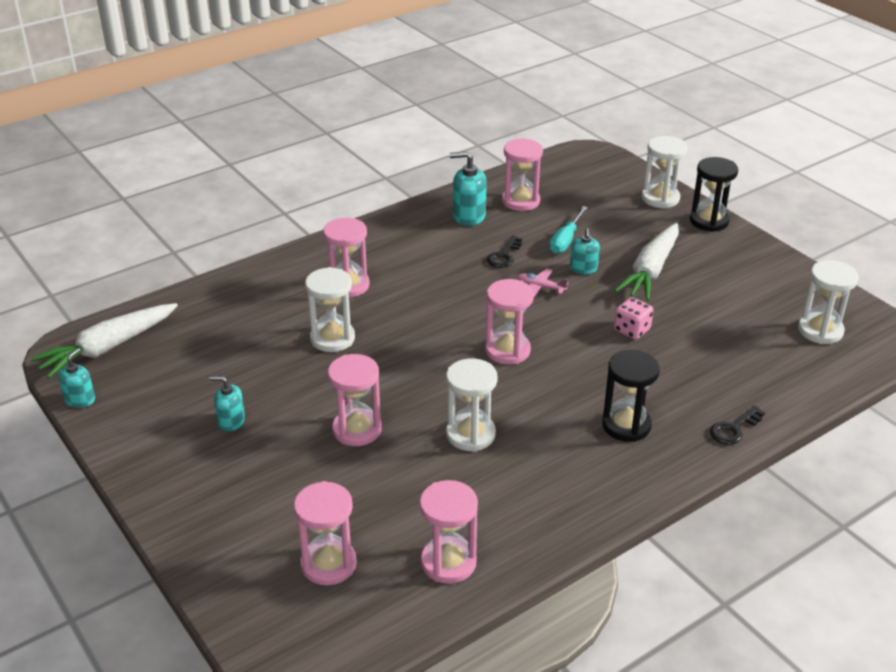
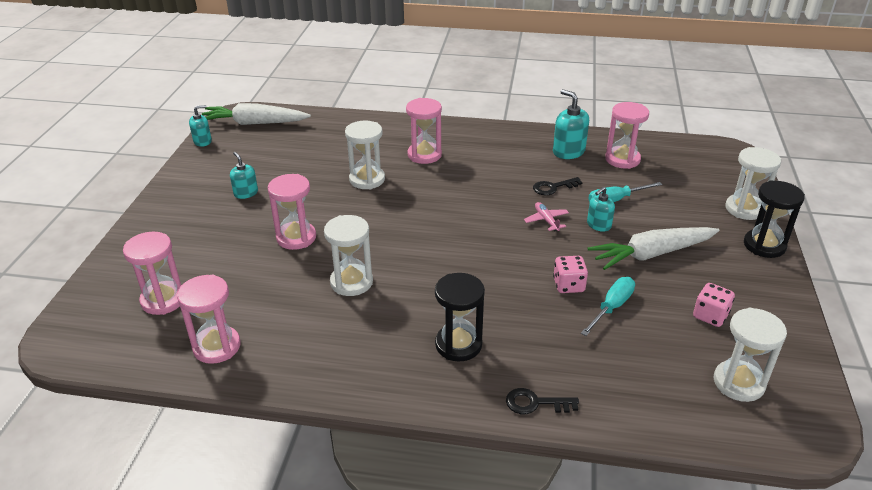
camera: 45 degrees right, 0 degrees up
(507, 350) = (458, 247): pink hourglass -> none
(682, 328) = (611, 307): none -> turquoise screwdriver
(746, 295) = (710, 316): none -> pink dice

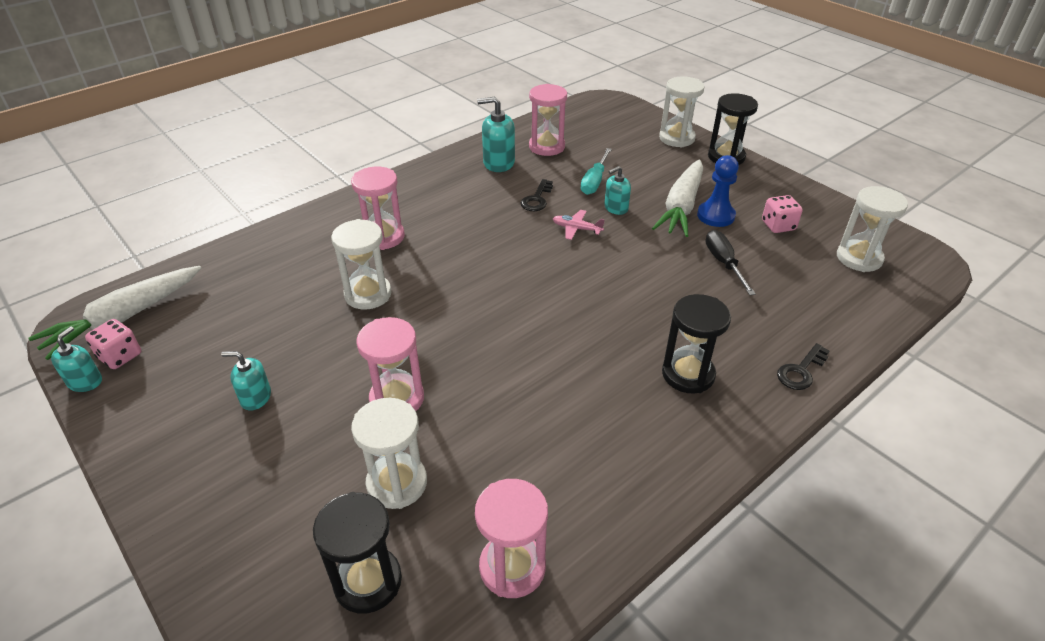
camera: 50 degrees left, 5 degrees up
(163, 300) = (368, 581): pink hourglass -> black hourglass
(351, 282) = (522, 396): white hourglass -> white hourglass (397, 483)
(568, 285) = (674, 268): pink dice -> pink dice (120, 356)
(598, 225) = (616, 208): turquoise soap dispenser -> turquoise soap dispenser turned 60 degrees clockwise
(611, 307) = (723, 263): turquoise screwdriver -> black screwdriver
(668, 276) = (715, 216): none -> blue pawn

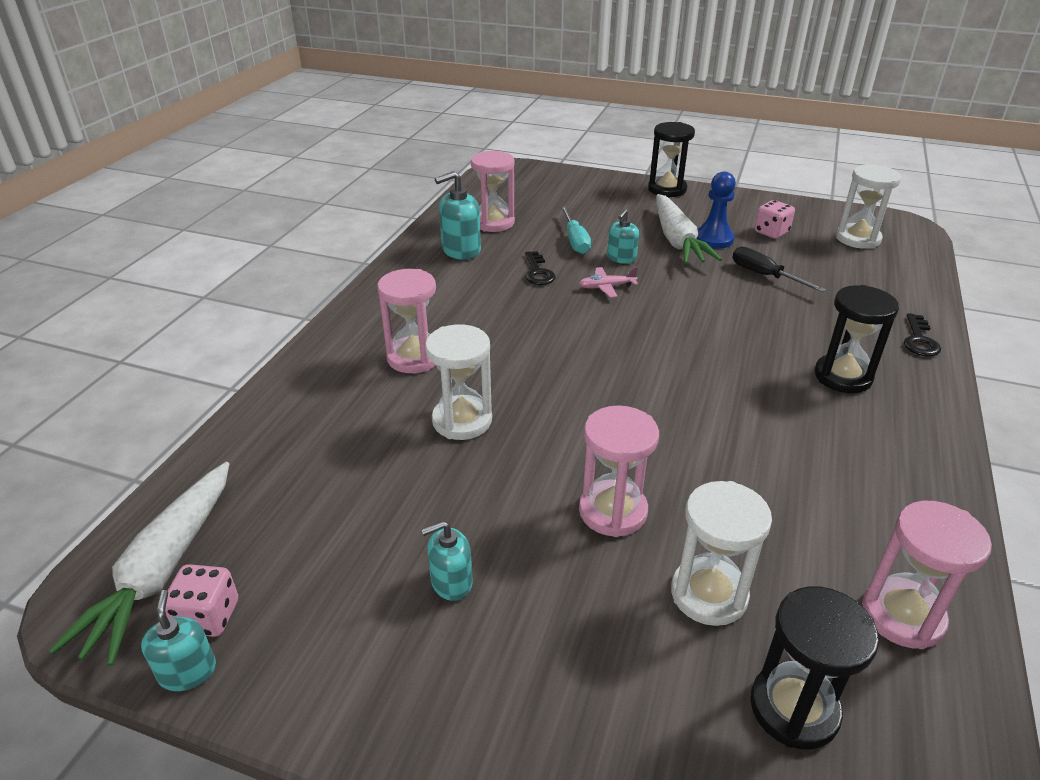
camera: 30 degrees left, 5 degrees down
(676, 138) = (607, 185): white hourglass -> none

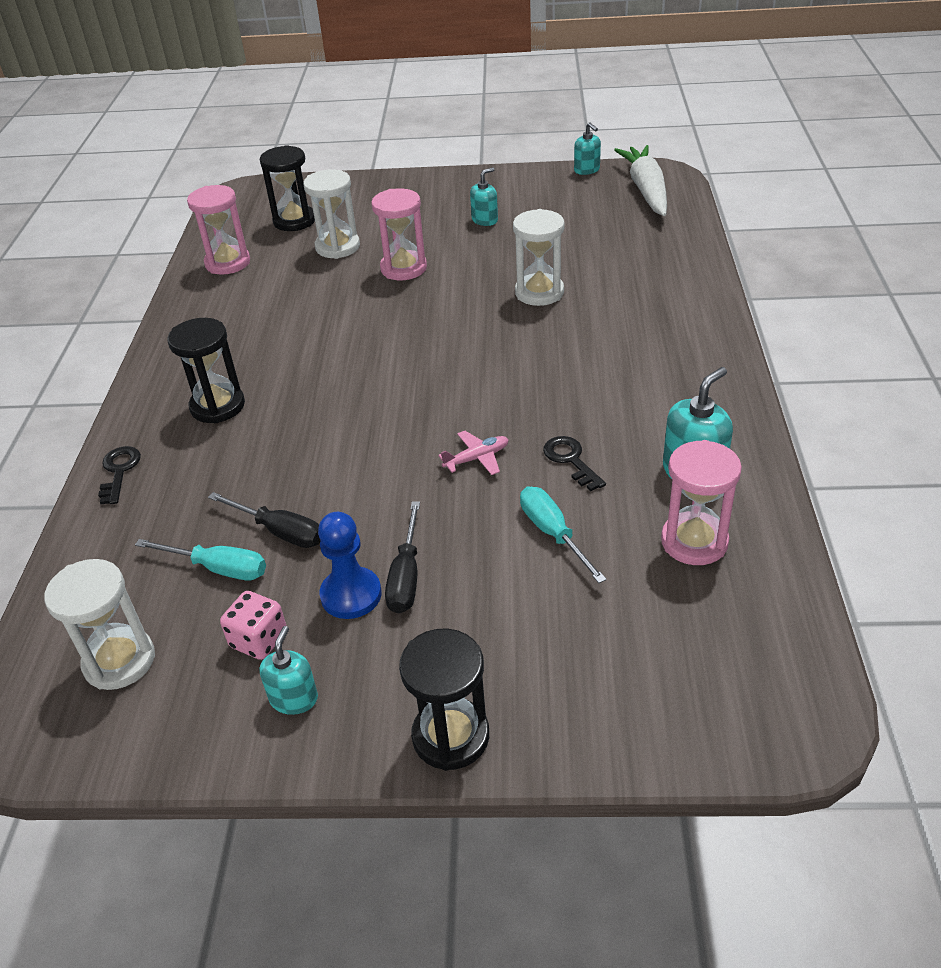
camera: 165 degrees right, 5 degrees up
(208, 617) = (599, 183): pink dice -> none
(414, 358) = (621, 328): pink hourglass -> none
(621, 258) = (475, 514): turquoise soap dispenser -> turquoise soap dispenser (294, 698)
(677, 240) = (406, 576): white carrot -> black screwdriver
(806, 266) = (218, 568): none -> turquoise screwdriver

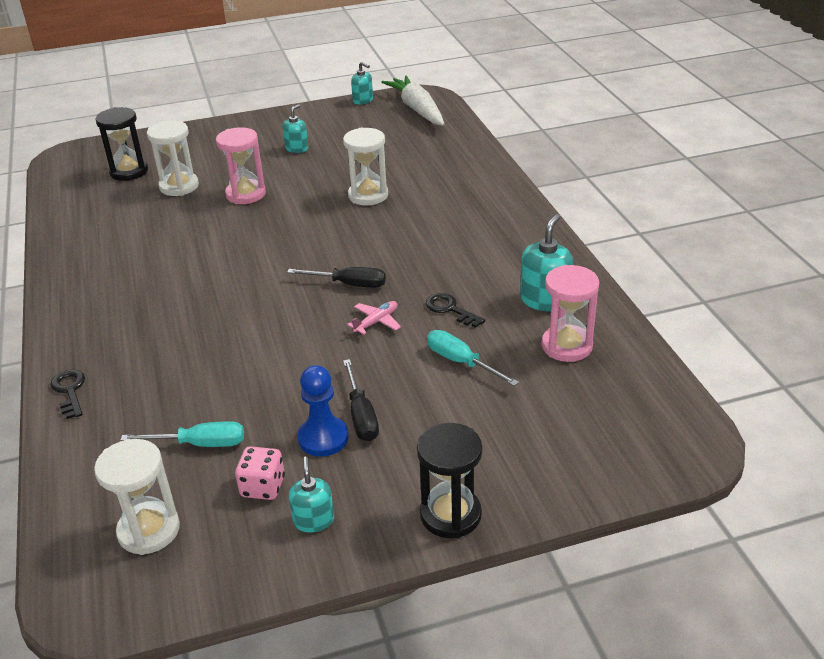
camera: 20 degrees left, 5 degrees down
(217, 406) = (134, 325): black hourglass -> none
(228, 263) = (84, 213): pink hourglass -> none
(279, 531) = (239, 406): black screwdriver -> black screwdriver (349, 284)

